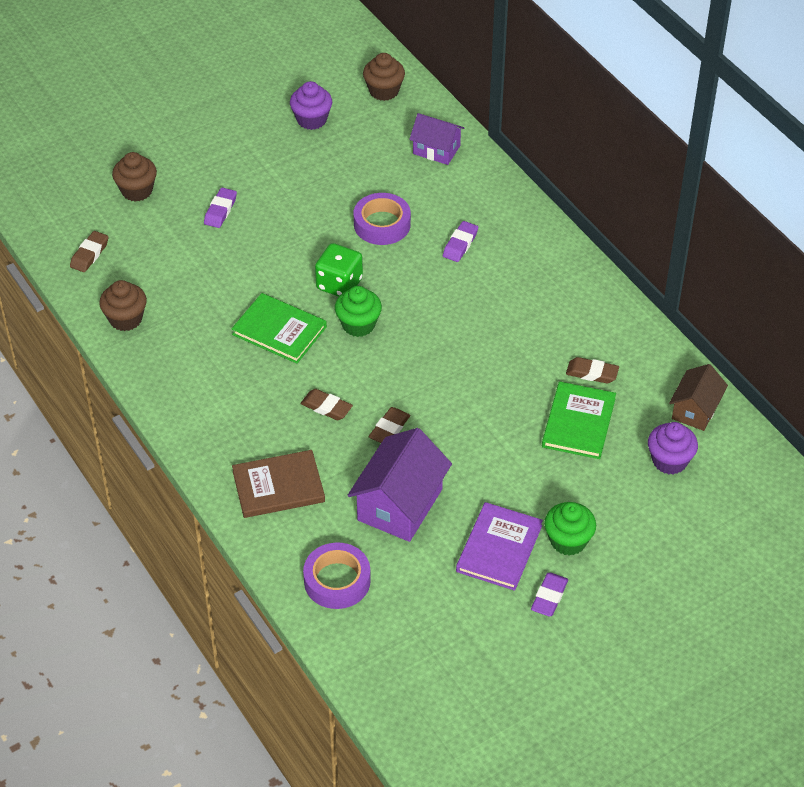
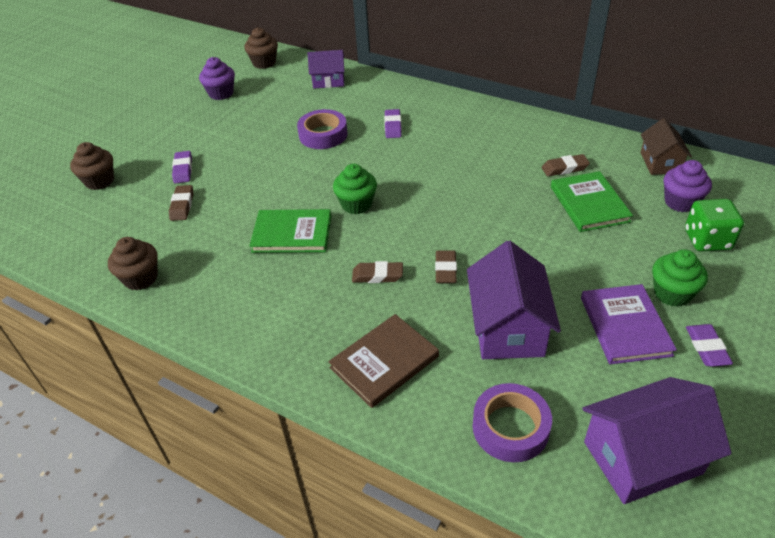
camera: 25 degrees left, 5 degrees down
(89, 254) = (78, 241): brown eraser -> brown eraser (182, 205)
(339, 284) = (319, 183): green dice -> green dice (707, 240)
(416, 646) = (642, 457): none -> purple house

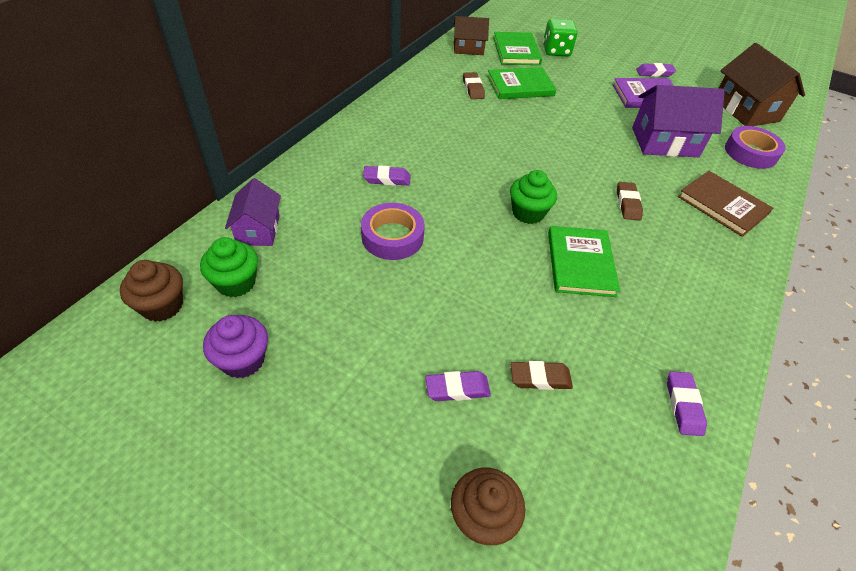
camera: 95 degrees left, 5 degrees up
(141, 278) = (683, 405): brown cupcake -> purple eraser
(445, 270) = (611, 164): brown eraser -> none
(642, 457) = (745, 110): purple house -> brown house
(672, 293) = (611, 74): green cupcake -> green cupcake (236, 283)
(680, 202) = (516, 51): purple cupcake -> green book

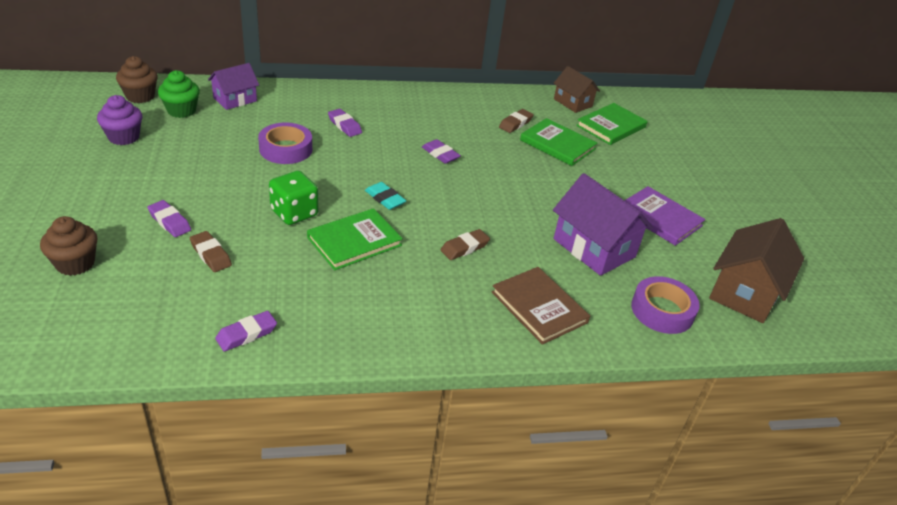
camera: 50 degrees right, 10 degrees down
(528, 213) = (385, 199): green cupcake -> turquoise eraser
(556, 51) = (649, 146): green dice -> green dice (294, 213)
(654, 73) = (713, 213): purple eraser -> purple eraser (440, 154)
(722, 205) = (539, 307): brown book -> brown book turned 45 degrees counterclockwise

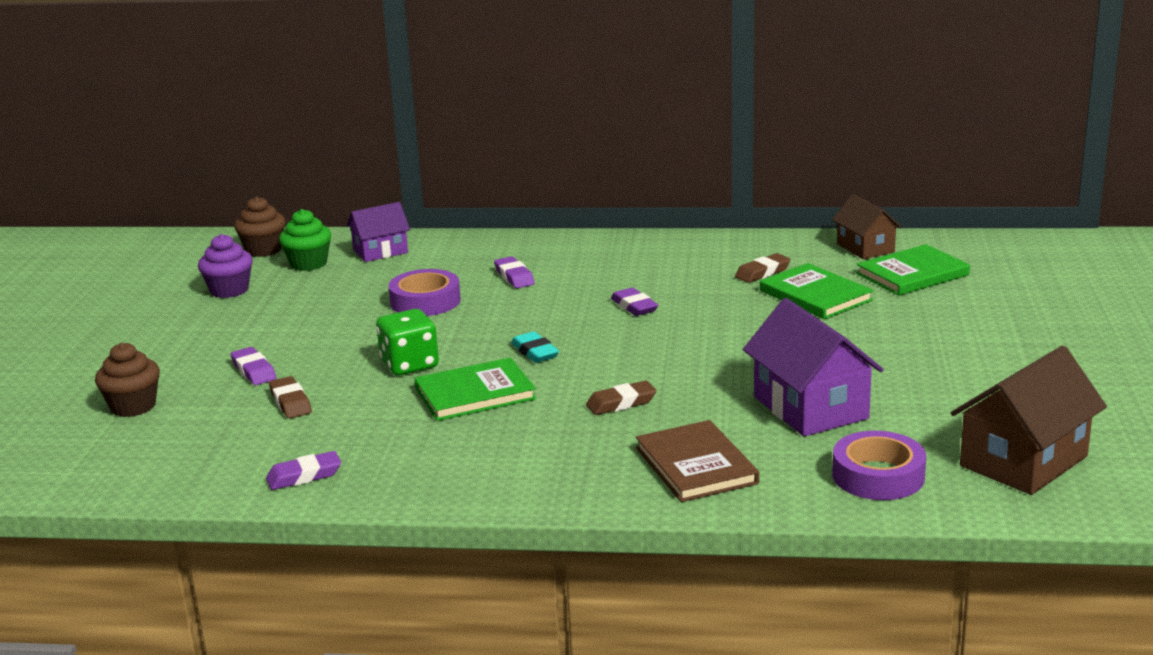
camera: 20 degrees right, 15 degrees down
(659, 218) = (932, 377): purple book -> none

